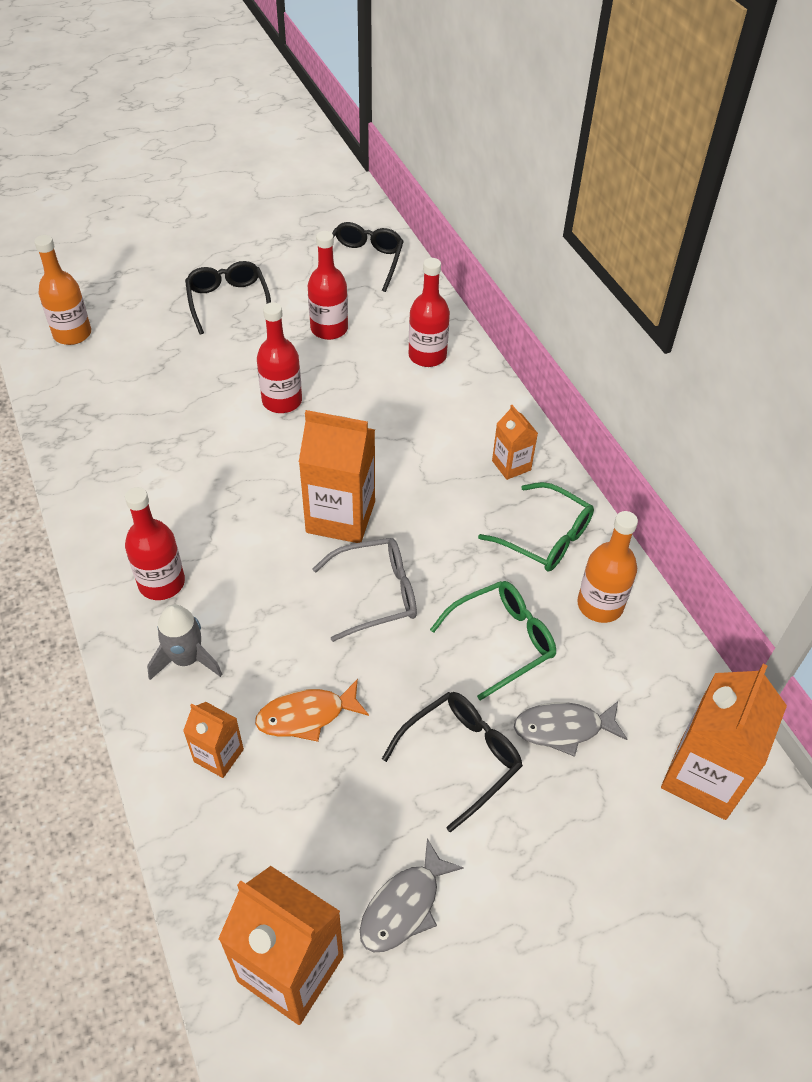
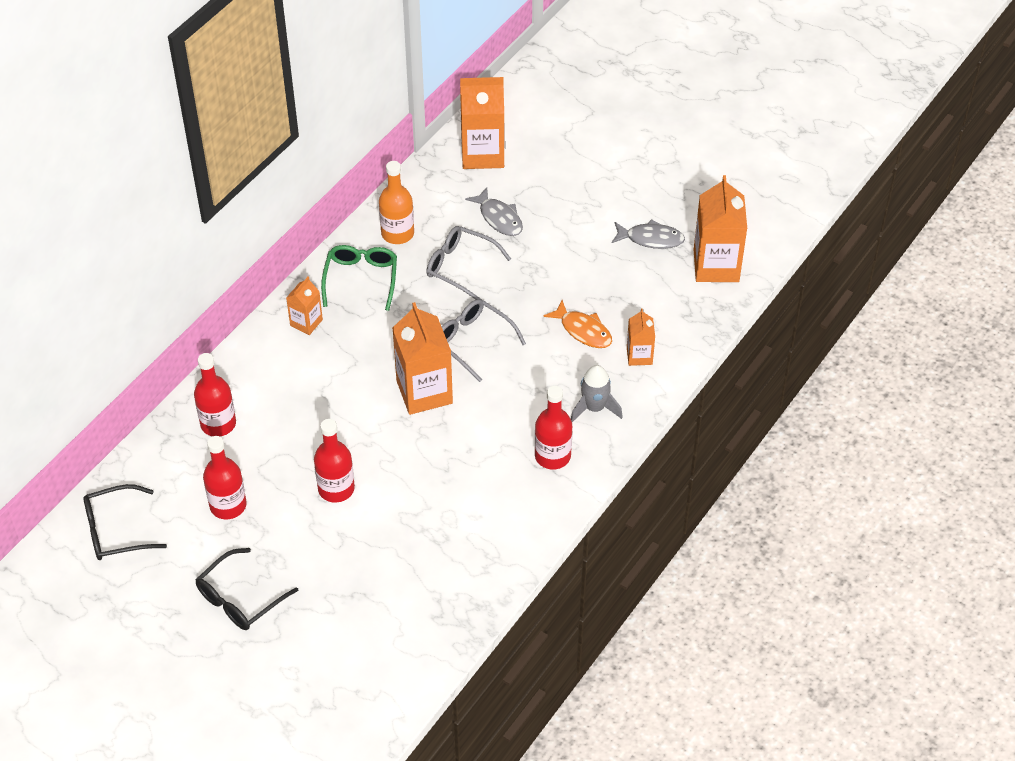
camera: 120 degrees left, 0 degrees up
(72, 334) = (360, 688): orange bottle -> none
(461, 757) = (552, 252): black glasses -> none
(502, 640) = (460, 267): green glasses -> grey glasses

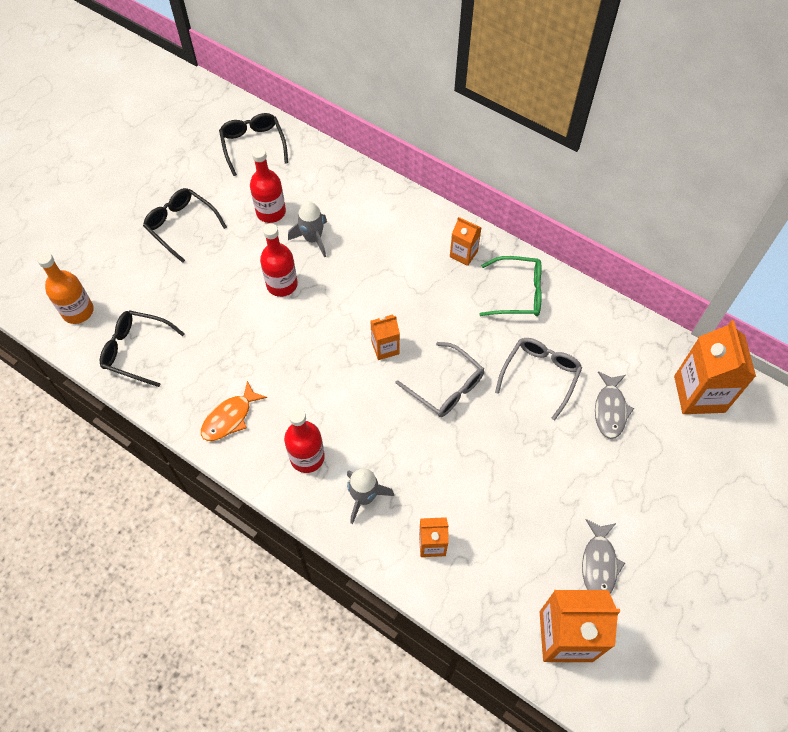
camera: 90 degrees right, 10 degrees up
(218, 424) = (353, 200): red bottle -> none
(273, 461) = (313, 239): none -> grey rocket
(397, 233) = (578, 321): orange bottle -> orange bottle (78, 311)
(420, 626) = (136, 350): none -> black glasses
(424, 392) = (385, 348): orange carton -> orange carton, size x0.53
(473, 341) = (446, 387): grey glasses -> grey glasses turned 90 degrees clockwise
(499, 218) = (610, 410): grey fish -> grey fish turned 45 degrees counterclockwise
(583, 330) = (464, 489): orange fish -> orange fish (230, 418)

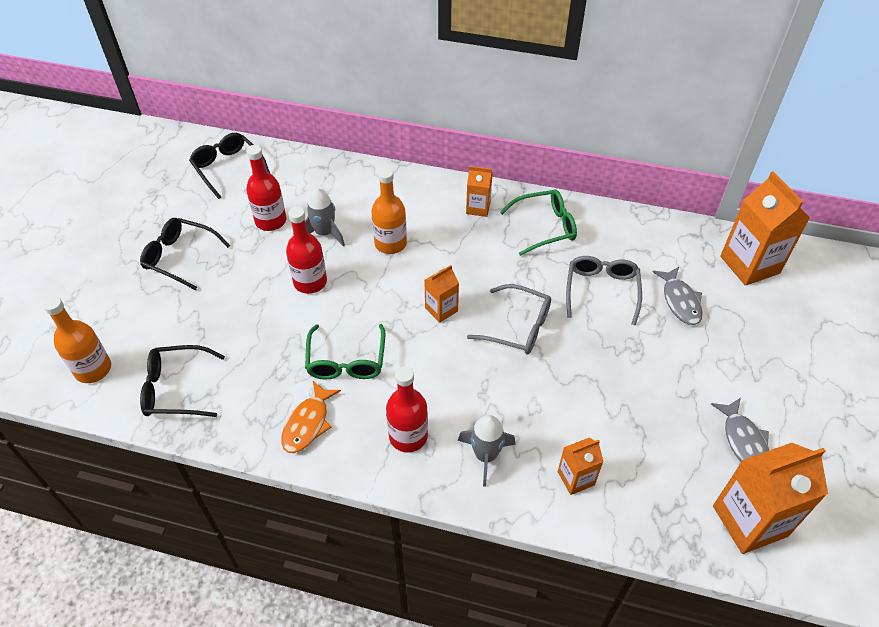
camera: 20 degrees left, 10 degrees down
(283, 371) = (346, 361): none -> green glasses
(367, 267) = (390, 243): none -> orange bottle

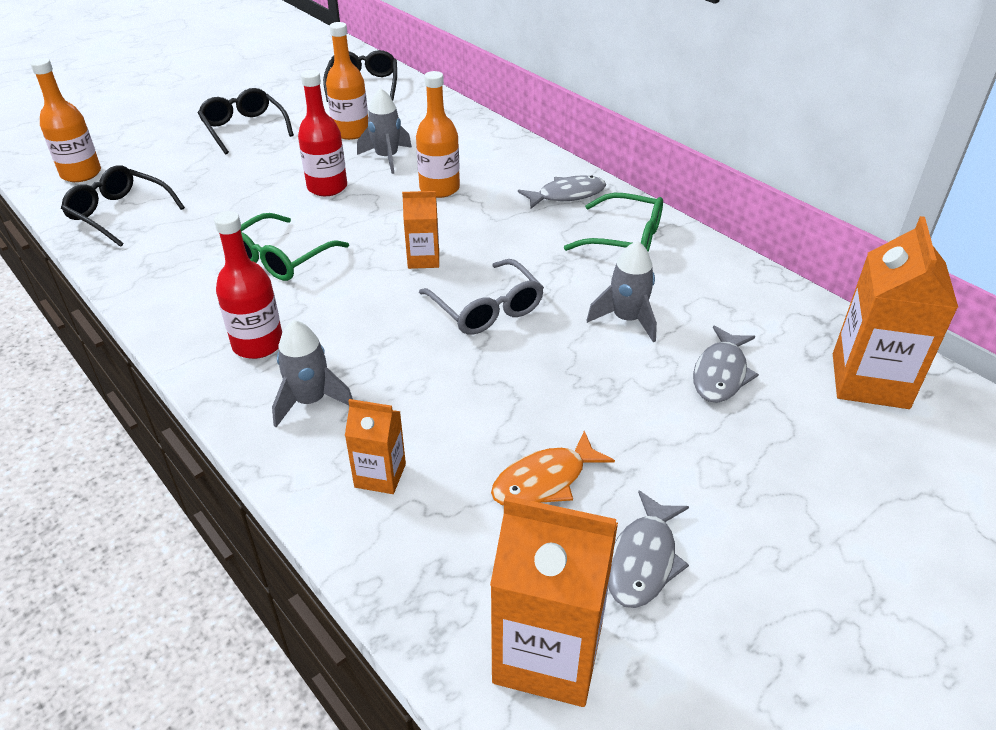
camera: 35 degrees right, 10 degrees down
(271, 221) = (351, 132): red bottle -> orange bottle
(308, 423) = (185, 289): orange fish -> orange fish (544, 481)
(478, 208) = (567, 195): orange carton -> grey fish
(601, 290) = (627, 319): grey glasses -> grey rocket

